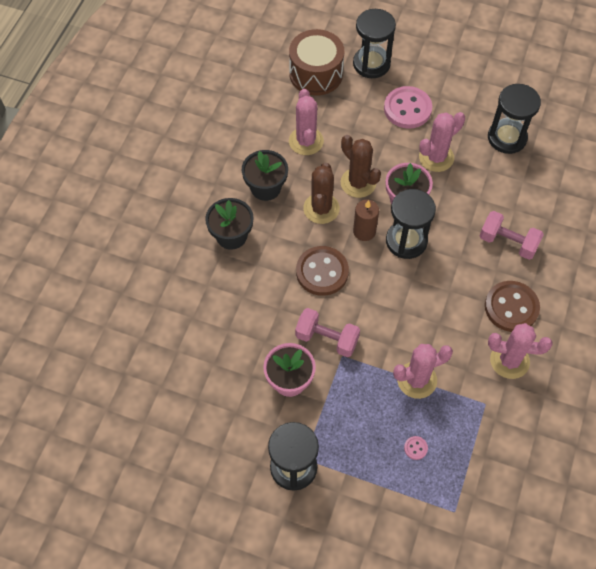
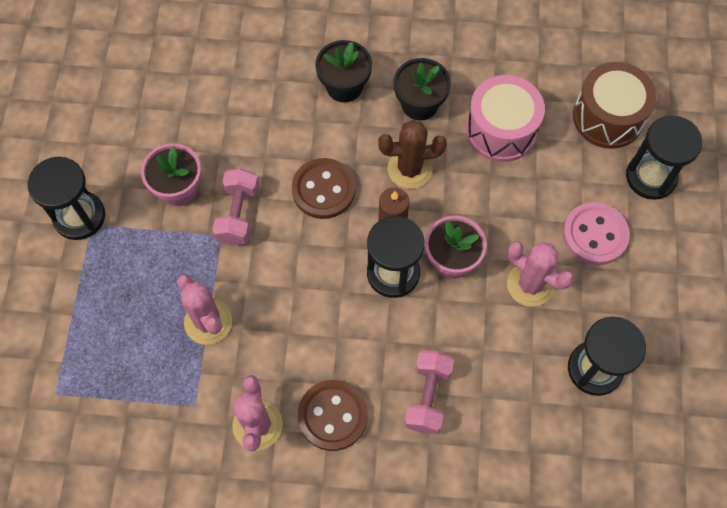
camera: 75 degrees right, 5 degrees up
(306, 141) = (501, 130): pink cactus -> pink drum
(358, 183) = (460, 201): brown cactus -> none
(415, 448) = (123, 337): pink button -> none

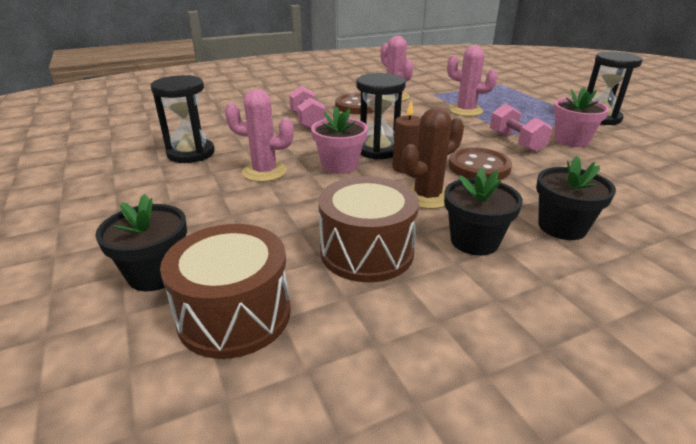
camera: 150 degrees right, 35 degrees down
(501, 130) = (366, 252): pink drum -> brown drum
(595, 235) = (215, 212): pink button -> none
(651, 177) = (155, 274): black hourglass -> black flower pot

